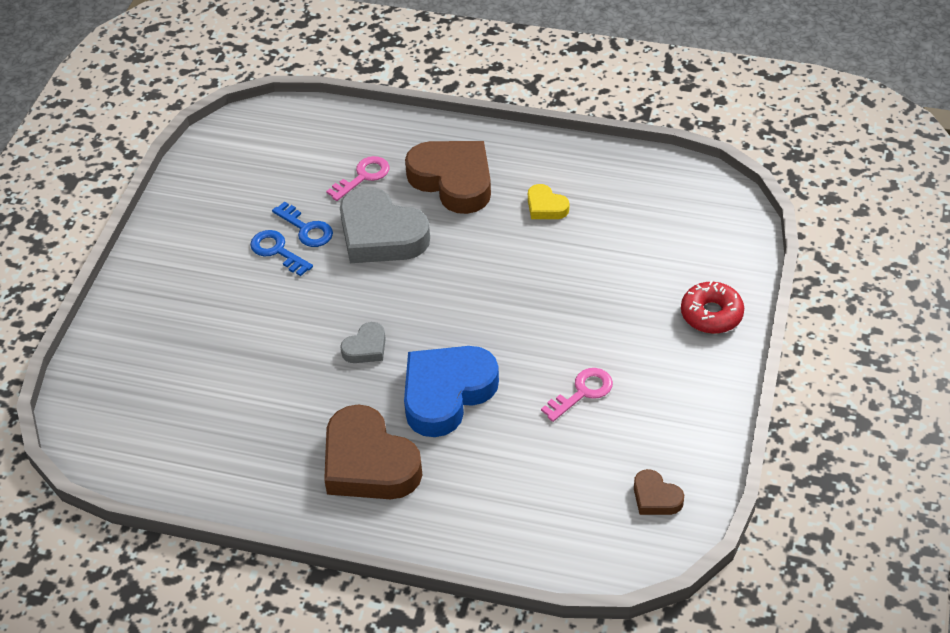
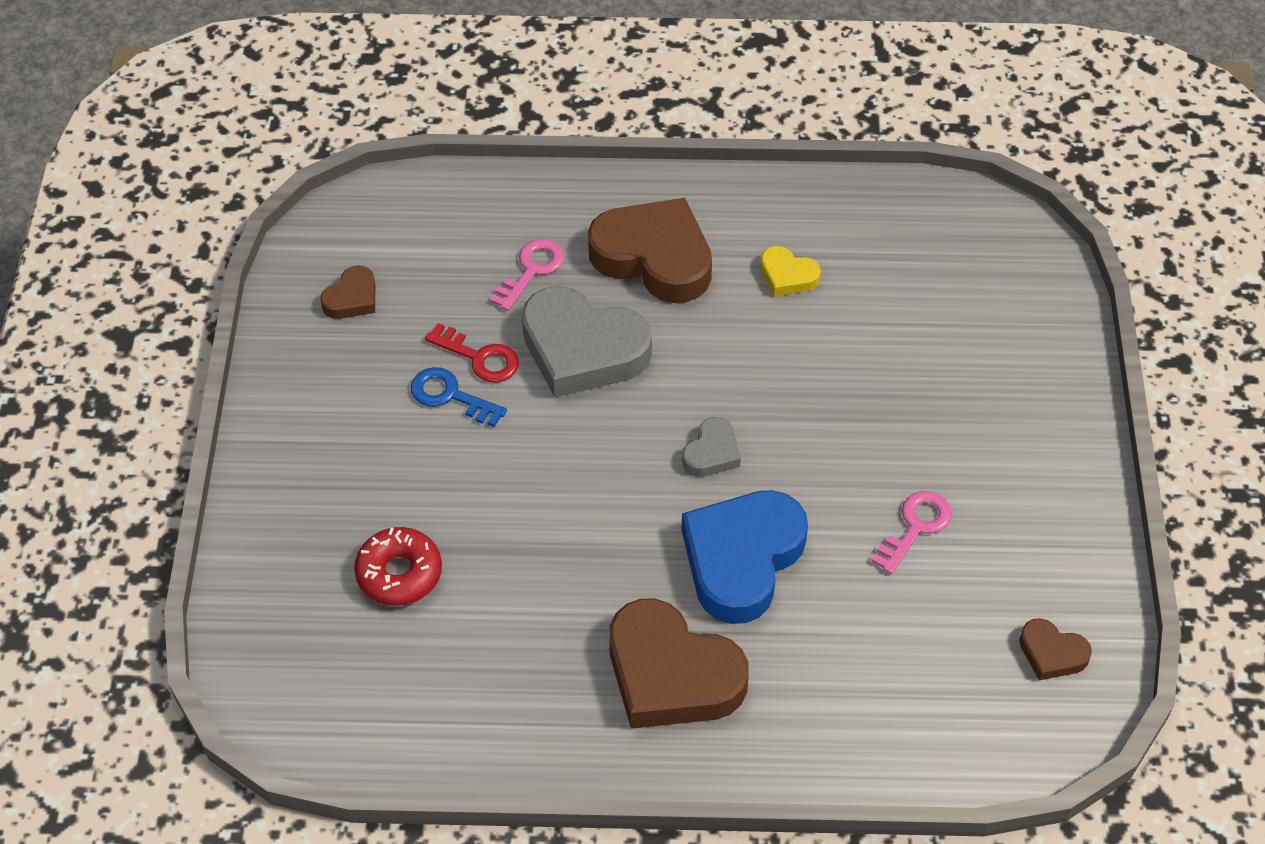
camera: 15 degrees left, 5 degrees up
(232, 177) = (352, 298): none -> brown heart
(306, 229) = (480, 357): blue key -> red key
(366, 347) = (615, 513): grey heart -> grey heart (712, 453)
(711, 314) = (1044, 392): red donut -> red donut (399, 573)

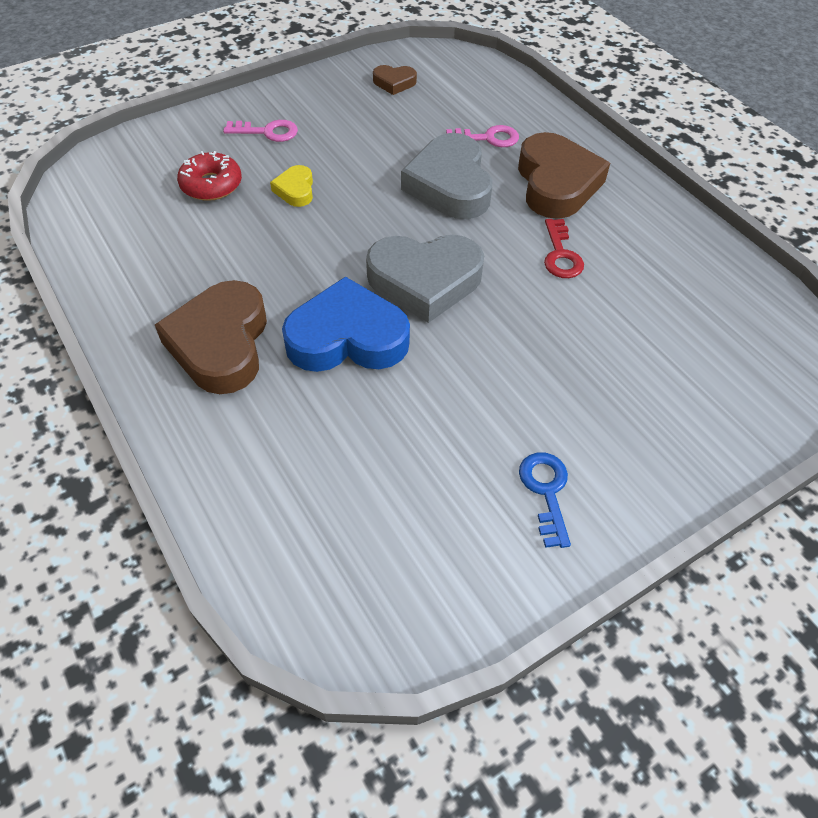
camera: 55 degrees right, 0 degrees up
(450, 396) = (360, 148): blue key -> blue key (546, 491)
(480, 357) = (400, 147): red key -> red key (561, 255)
(712, 453) = (425, 281): grey heart -> grey heart, size x2.09
(787, 276) = (613, 252): yellow heart -> yellow heart (295, 190)
(916, 527) = (461, 427): pink key -> pink key (267, 132)
(1051, 653) = (411, 585): brown heart -> none

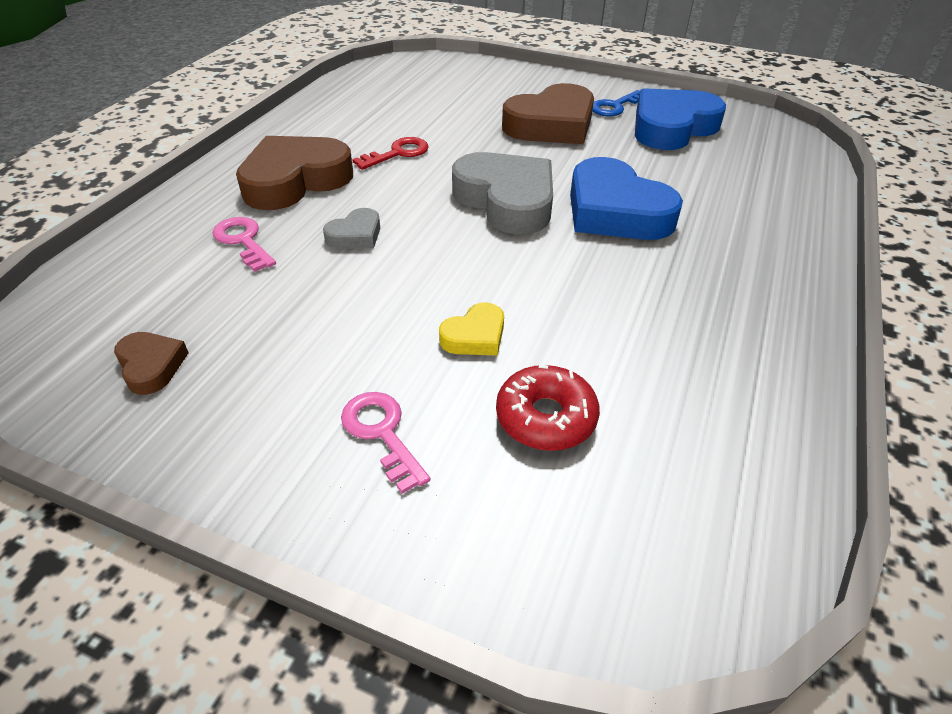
camera: 125 degrees left, 10 degrees down
(221, 344) = (718, 270): brown heart -> brown heart (551, 125)
(450, 185) = (355, 235): grey heart -> grey heart, size x0.48
(452, 508) = (672, 127): none -> blue heart

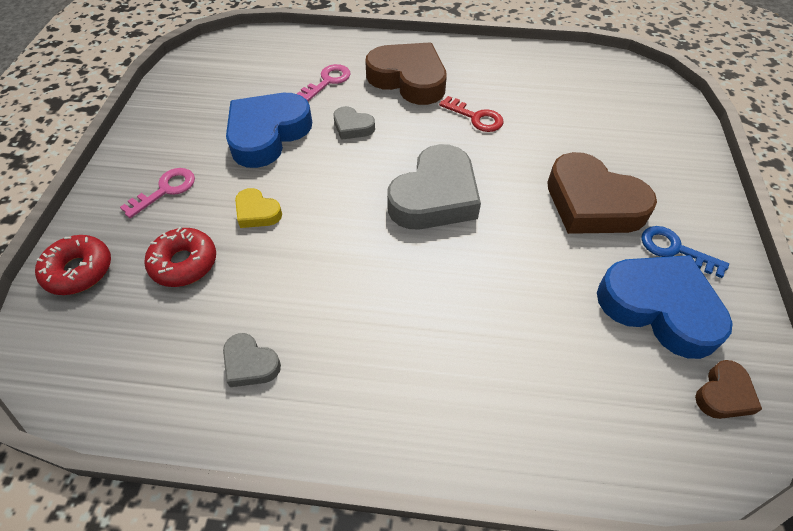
camera: 75 degrees right, 10 degrees up
(151, 366) = (208, 89): brown heart -> brown heart (723, 394)
(525, 556) = (79, 271): none -> red donut
(615, 211) = (451, 273): blue heart -> blue heart (267, 134)
(717, 365) = (250, 364): none -> grey heart

